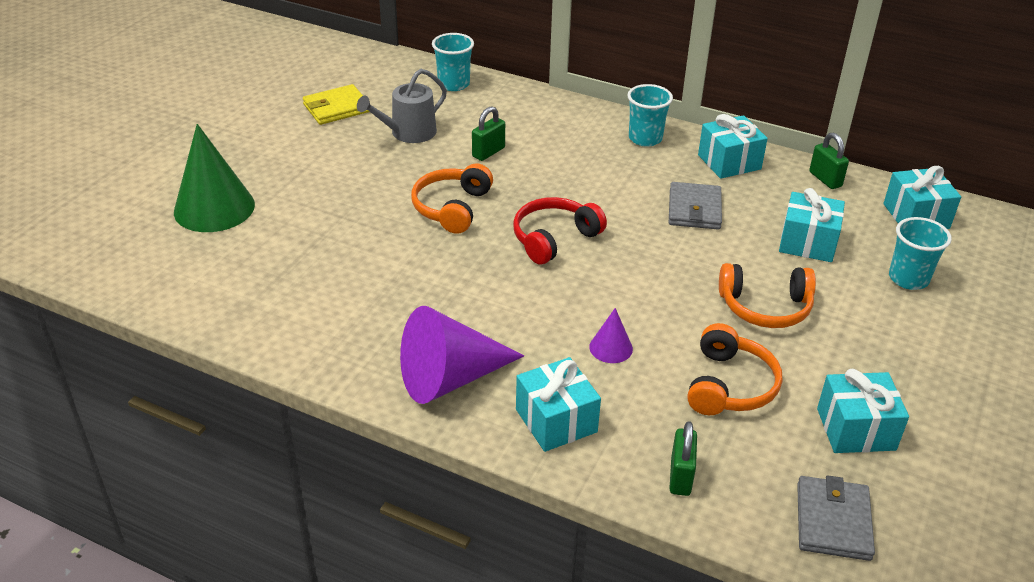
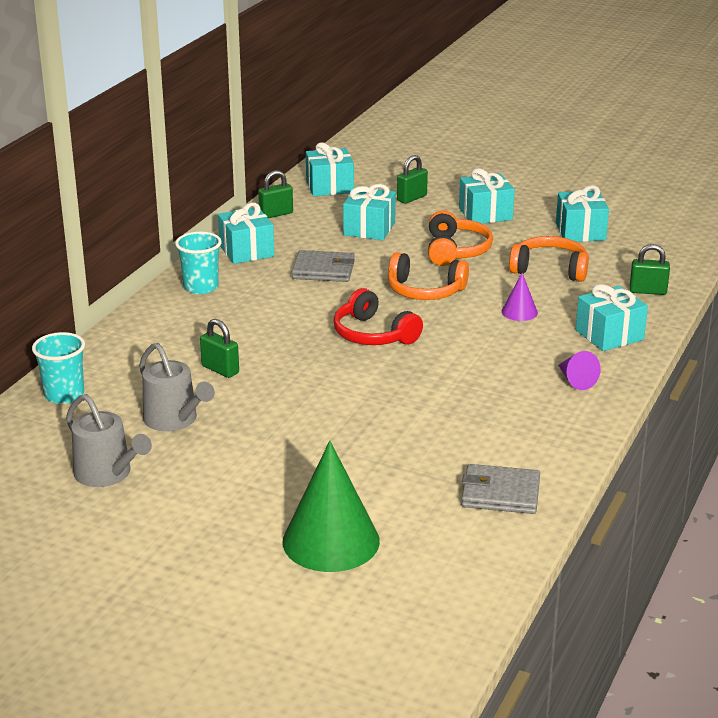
camera: 90 degrees left, 10 degrees down
(337, 108) = (107, 474): yellow wallet -> grey watering can
(450, 378) = (575, 380): purple cone -> purple cone, size x0.47
(452, 208) = (325, 387): orange headphones -> orange headphones (425, 291)
(833, 521) = (666, 246): grey wallet -> grey wallet (500, 493)
(883, 340) = (485, 214): none -> turquoise gift
(908, 279) = (412, 198): turquoise cup -> green padlock

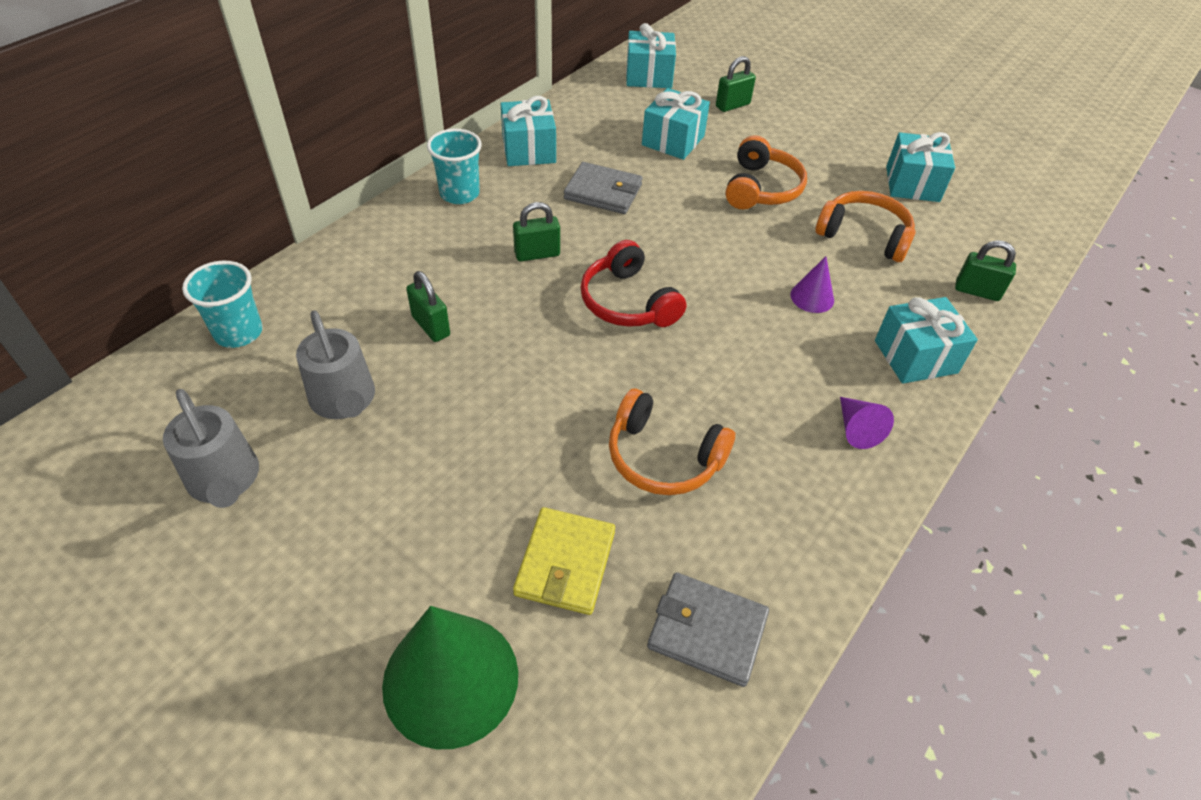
camera: 10 degrees right, 20 degrees up
(276, 214) = (579, 104): green padlock -> green padlock (537, 254)
(386, 477) = (565, 563): none -> yellow wallet
(425, 291) = (708, 243): orange headphones -> orange headphones (663, 457)
(485, 214) = (808, 140): turquoise gift -> none

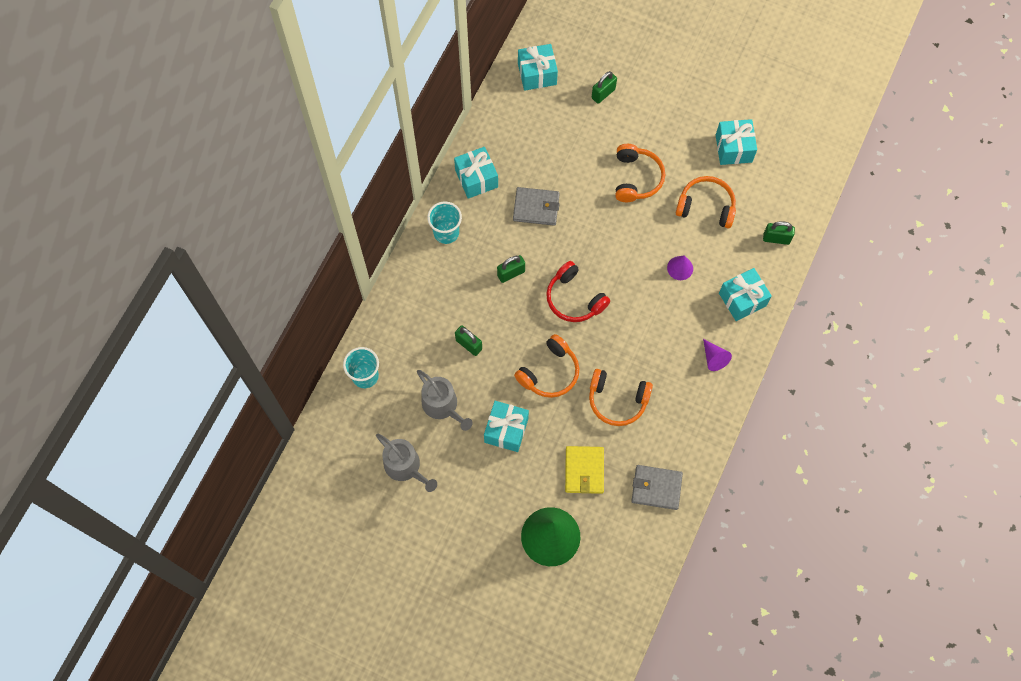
camera: 10 degrees left, 20 degrees up
(552, 390) = (549, 372): none -> orange headphones
(673, 140) = (569, 143): turquoise gift -> turquoise gift (506, 430)

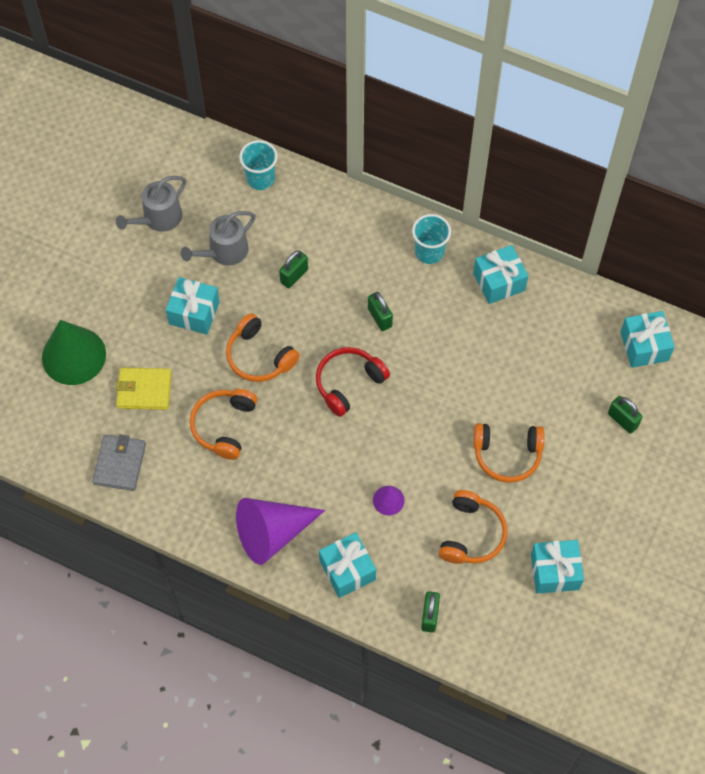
camera: 90 degrees right, 5 degrees down
(536, 207) = (463, 344): grey wallet -> none
(714, 358) = (272, 533): purple cone -> purple cone, size x2.11

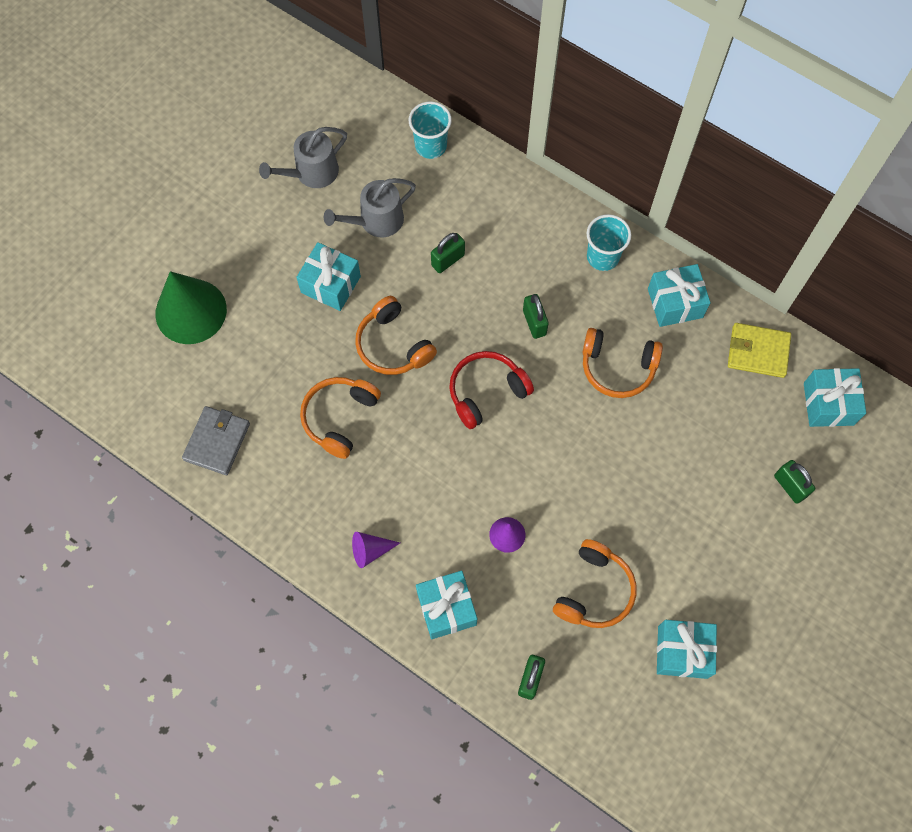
camera: 10 degrees right, 5 degrees up
(144, 390) = (260, 362): yellow wallet -> yellow wallet (758, 352)
(272, 533) = (370, 550): purple cone -> purple cone, size x0.47
(507, 454) = (651, 504): orange headphones -> orange headphones (617, 367)

